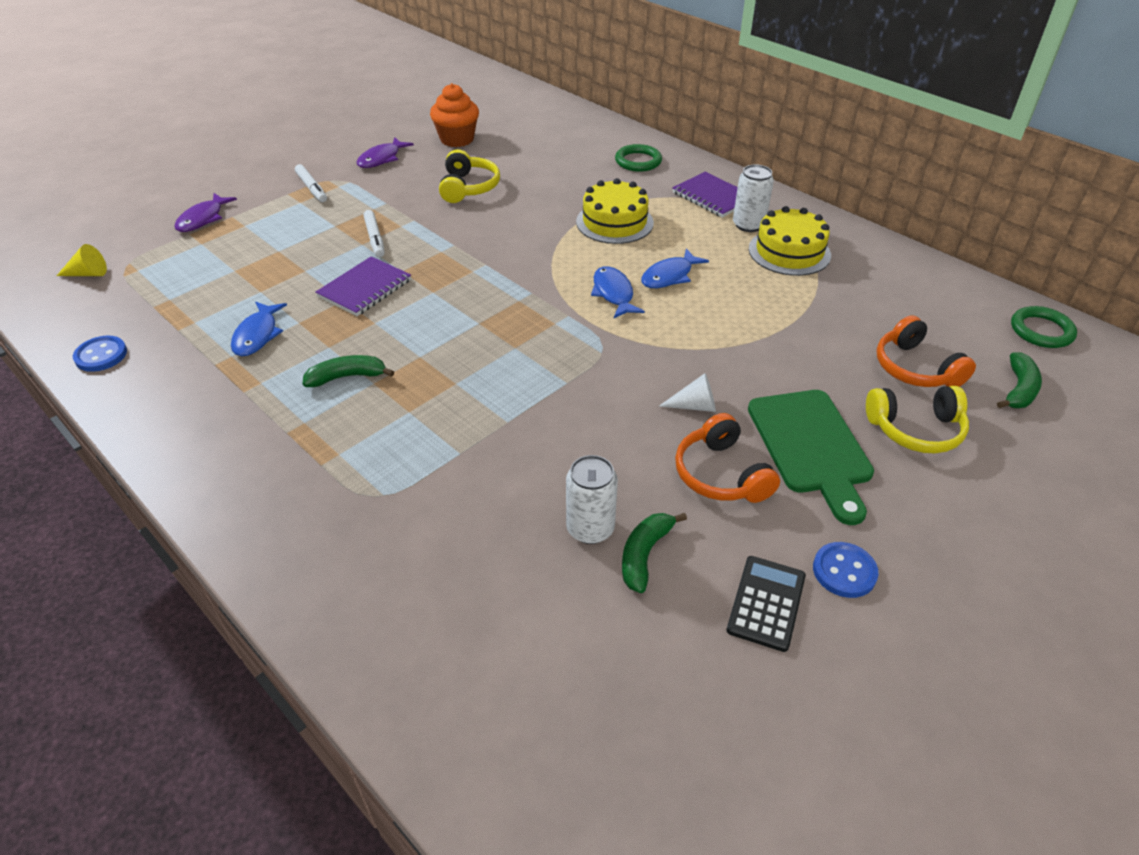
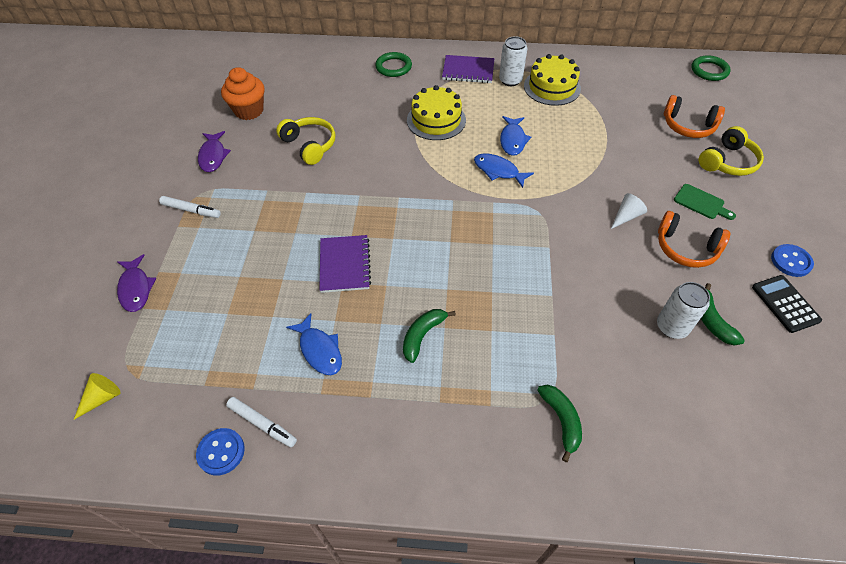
camera: 40 degrees left, 10 degrees up
(375, 238) = (298, 223): white marker -> white marker (262, 424)
(811, 447) = (701, 203): green cutting board -> green cutting board, size x0.52
(1019, 389) = (738, 111): green banana -> green banana (561, 421)

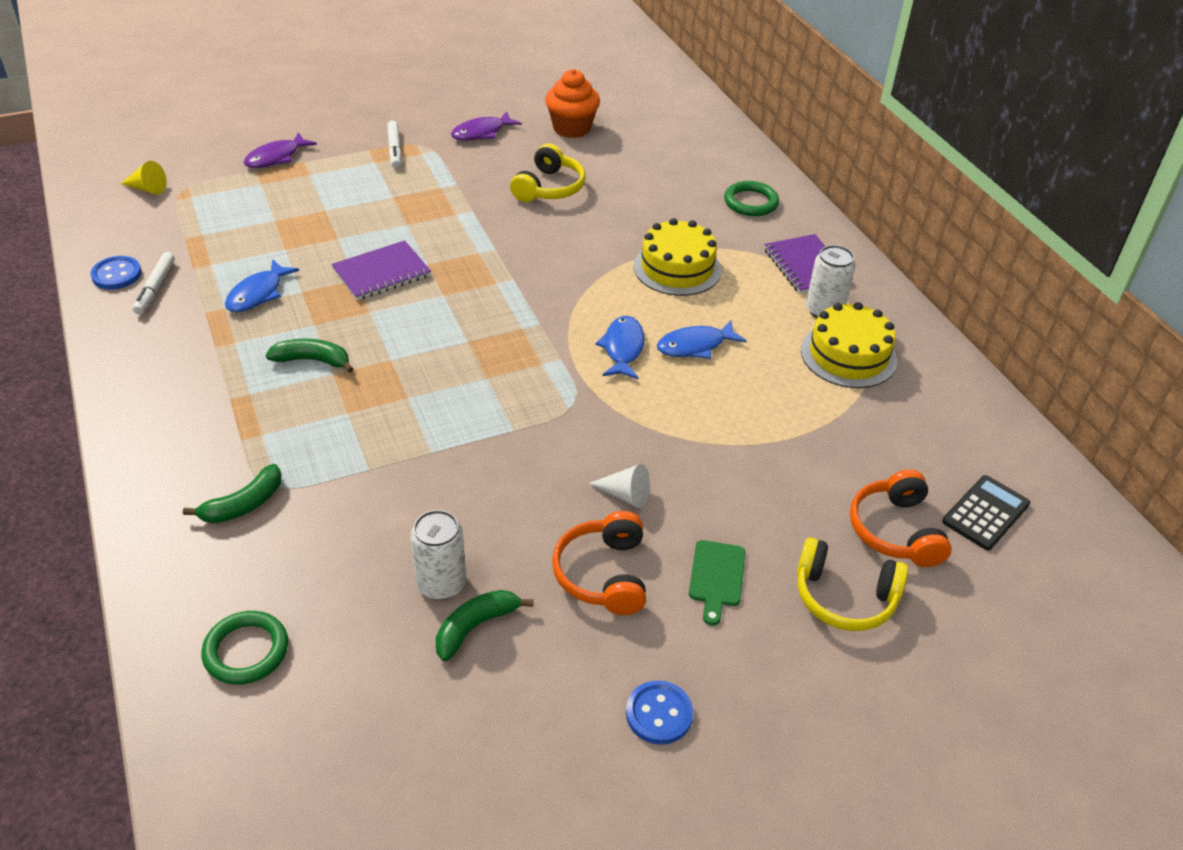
camera: 60 degrees right, 10 degrees down
(709, 71) = (1082, 534): green ring -> green ring (246, 651)
(785, 304) = (559, 715): black calculator -> black calculator (986, 513)

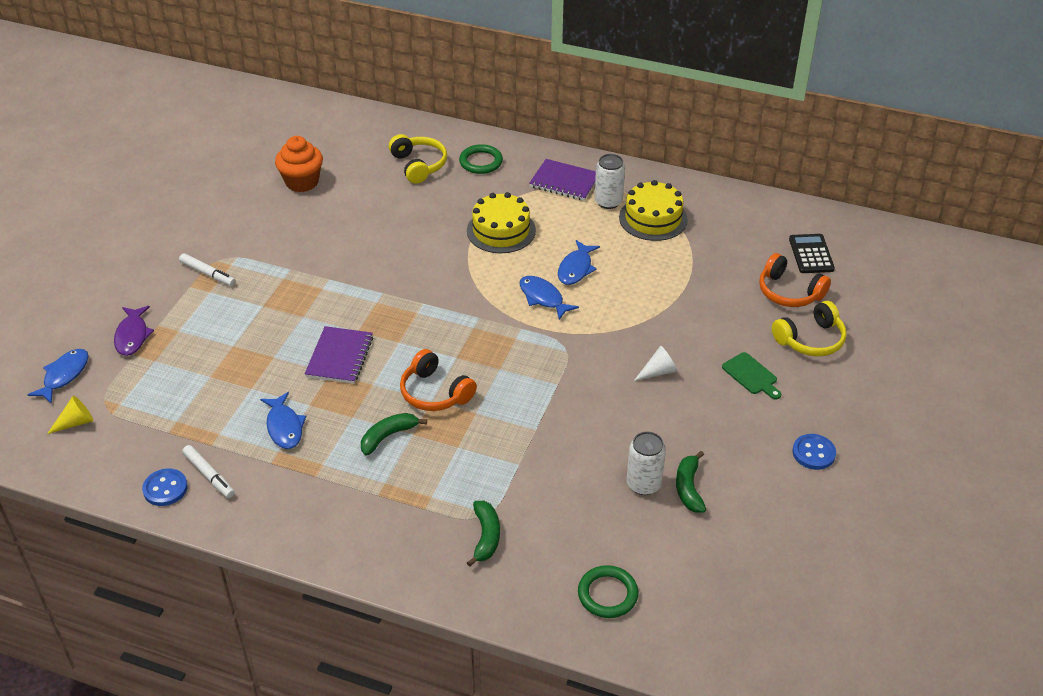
camera: 45 degrees left, 0 degrees up
(194, 154) = (64, 375): none -> blue fish
(481, 133) = (248, 223): purple fish -> none
(549, 188) = (352, 231): yellow headphones -> yellow headphones (419, 165)
(603, 574) = (705, 416): orange headphones -> orange headphones (435, 392)

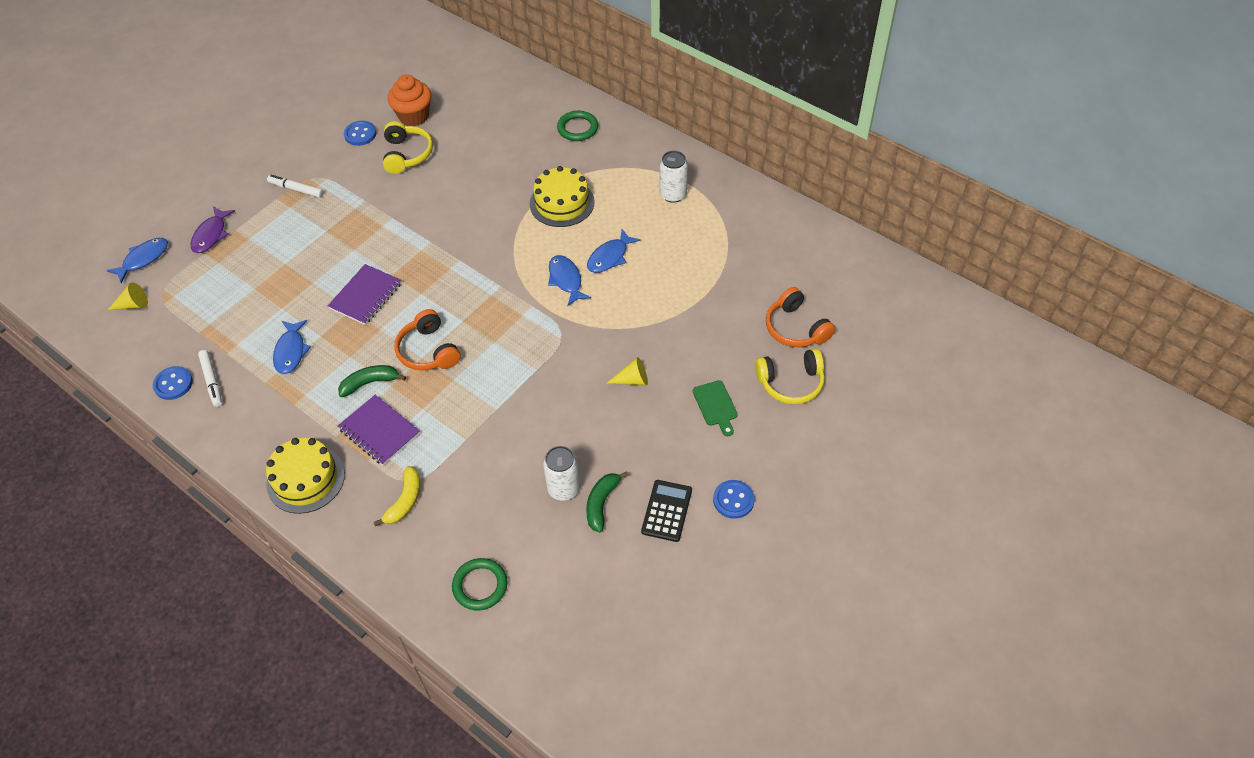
camera: 20 degrees right, 10 degrees up
(208, 274) = (296, 189): white marker -> white marker turned 150 degrees clockwise
(252, 209) = (360, 134): none -> blue button
(419, 165) = (521, 120): yellow headphones -> yellow headphones (407, 154)
(486, 536) = (405, 501): green banana -> yellow banana
(564, 182) = (643, 165): purple notebook -> purple notebook (379, 431)
(653, 218) = (706, 221): yellow cake -> yellow cake (305, 479)
(658, 372) = (632, 380): white cone -> yellow cone
(811, 254) = (838, 293): black calculator -> black calculator (667, 511)

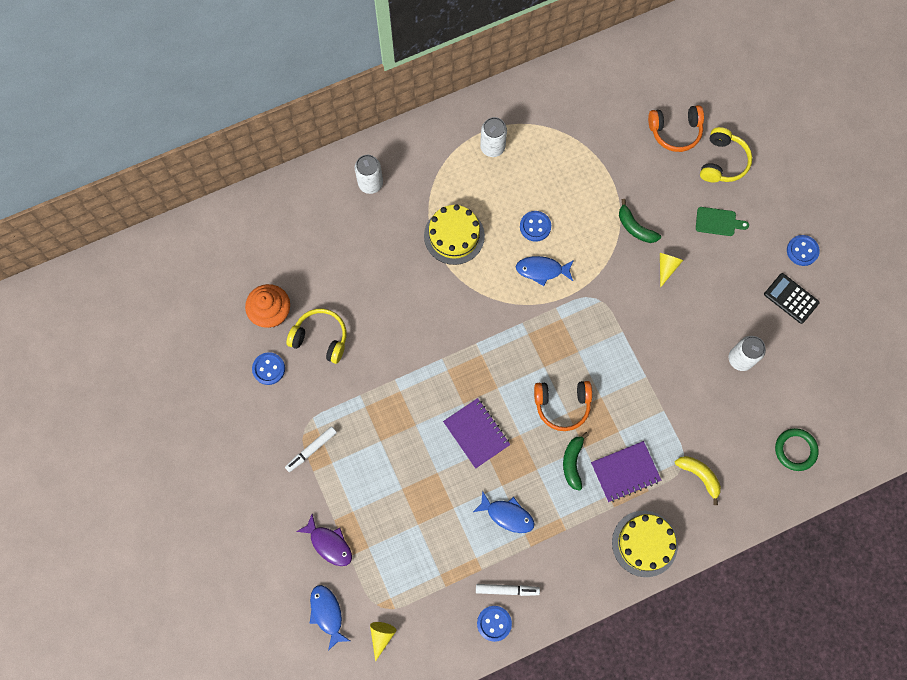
camera: 65 degrees left, 20 degrees up
(577, 128) = (370, 183): green ring -> white can
(601, 503) = (765, 339): green banana -> green banana (635, 227)
(610, 257) = (535, 226): blue fish -> blue button

